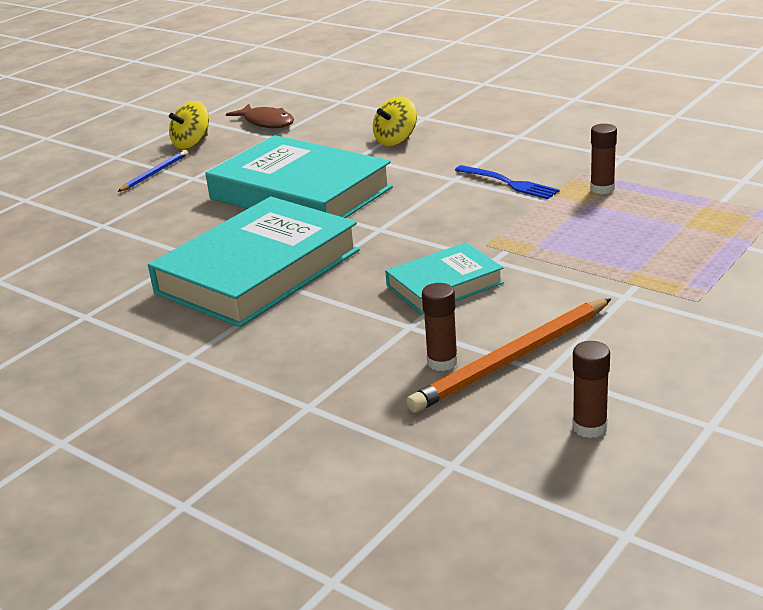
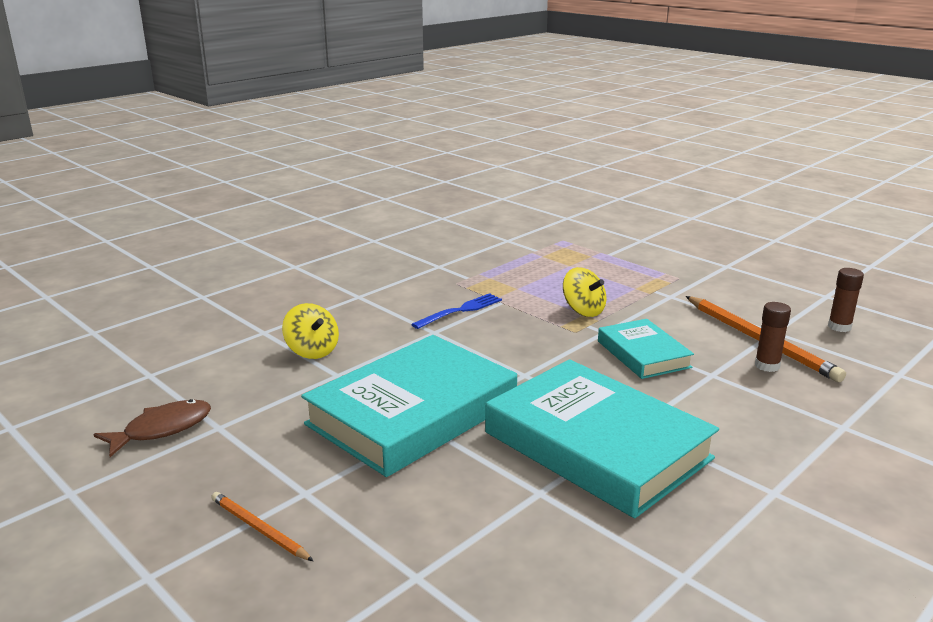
camera: 85 degrees left, 5 degrees down
(154, 173) = (259, 529): blue pencil -> orange pencil
(192, 143) = (173, 494): yellow spinning top -> yellow spinning top (583, 310)
(602, 189) = (494, 280): brown glue stick -> none

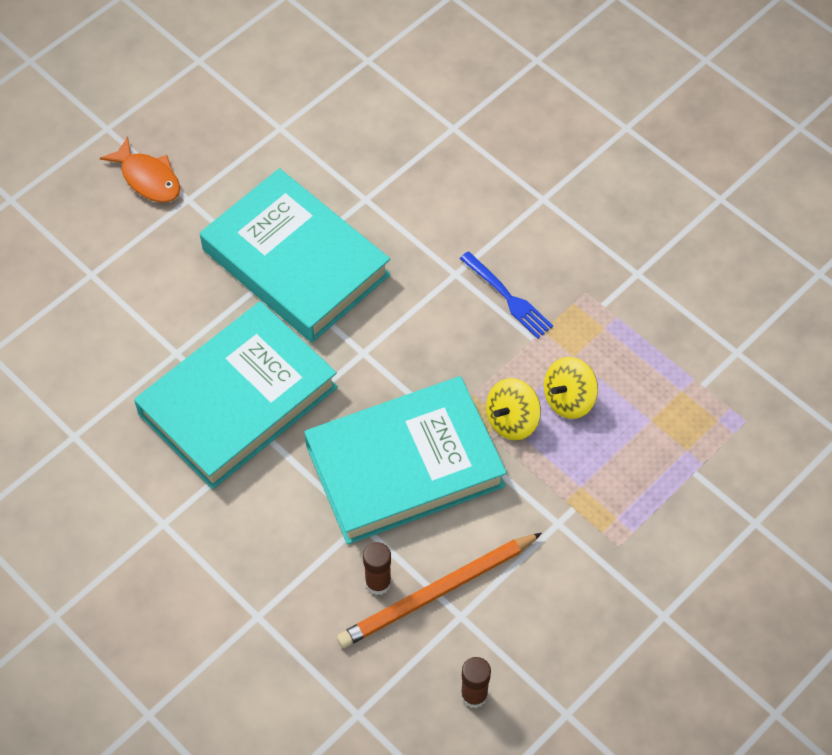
camera: 90 degrees right, 35 degrees up
(162, 429) = (278, 92): brown fish -> none
(259, 529) = (148, 178): orange pencil -> orange fish
(312, 351) = (412, 173): yellow spinning top -> yellow spinning top (568, 399)
(643, 354) = (405, 466): turquoise book -> turquoise book, size x1.88

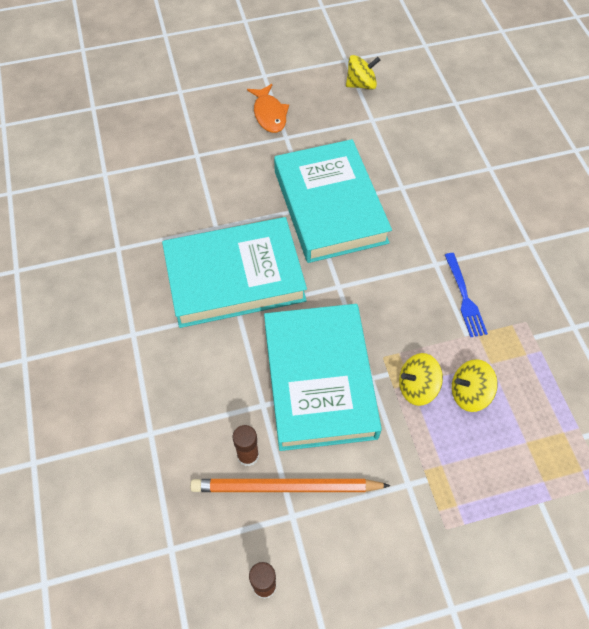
camera: 30 degrees right, 0 degrees up
(238, 86) = (361, 84): none -> yellow spinning top
(405, 466) = (319, 380): turquoise book -> turquoise book turned 75 degrees clockwise

